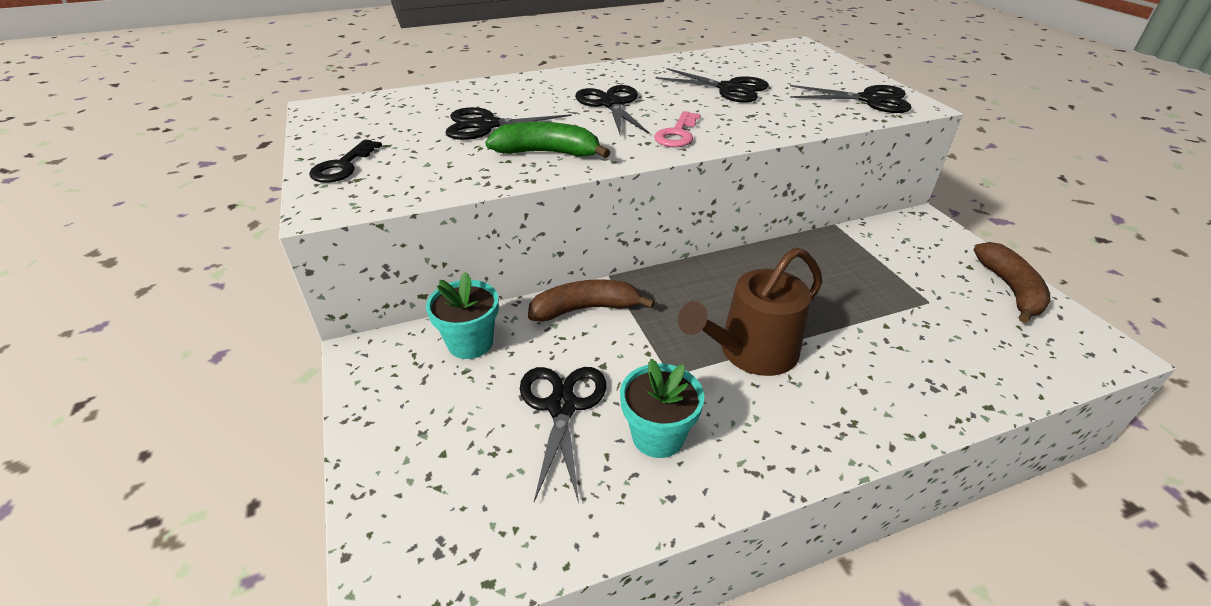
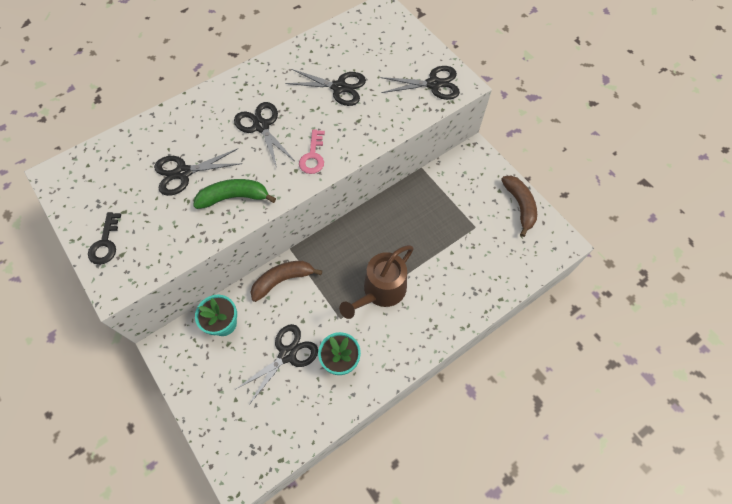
camera: 15 degrees left, 25 degrees up
(562, 406) = (288, 354): black scissors -> black scissors turned 60 degrees clockwise

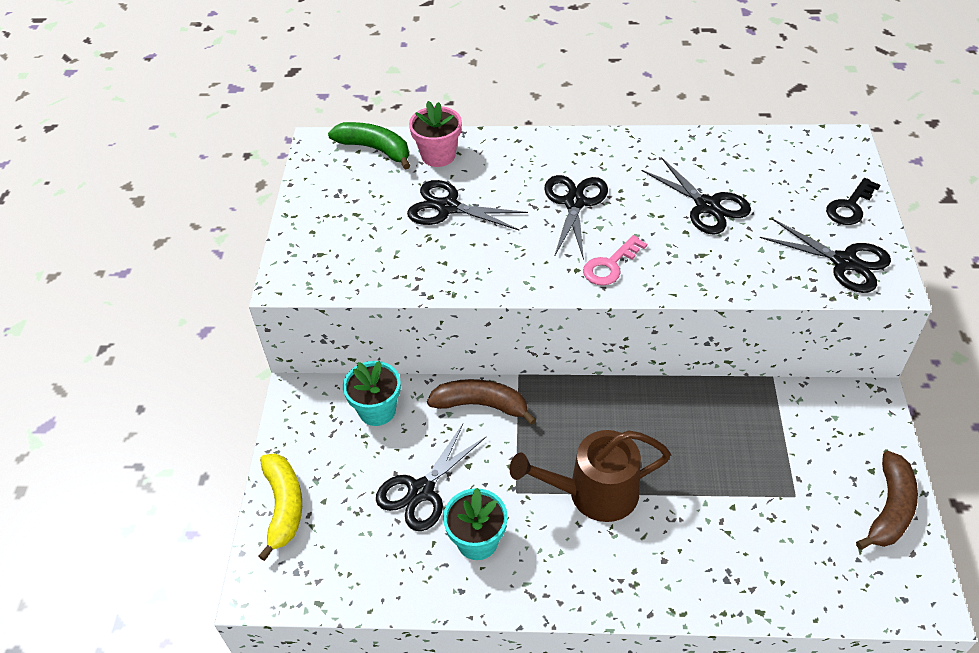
camera: 40 degrees right, 15 degrees down
(105, 243) = (314, 234): black key -> black key (850, 206)
(148, 139) = (438, 155): none -> pink flower pot
(213, 420) = (284, 506): none -> yellow banana
(234, 197) = (482, 261): green banana -> green banana (375, 149)
(288, 354) = (421, 491): black scissors -> black scissors turned 135 degrees clockwise

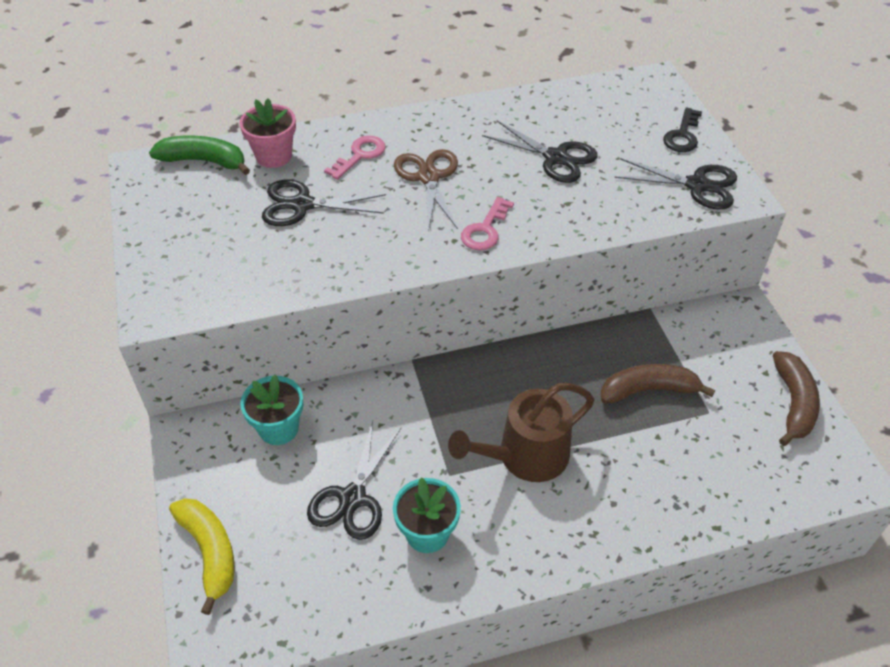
camera: 20 degrees left, 0 degrees up
(481, 405) = (385, 397): brown banana -> brown banana (648, 390)
(517, 169) = (360, 155): none -> pink key
(575, 202) = (429, 177): black scissors -> brown scissors

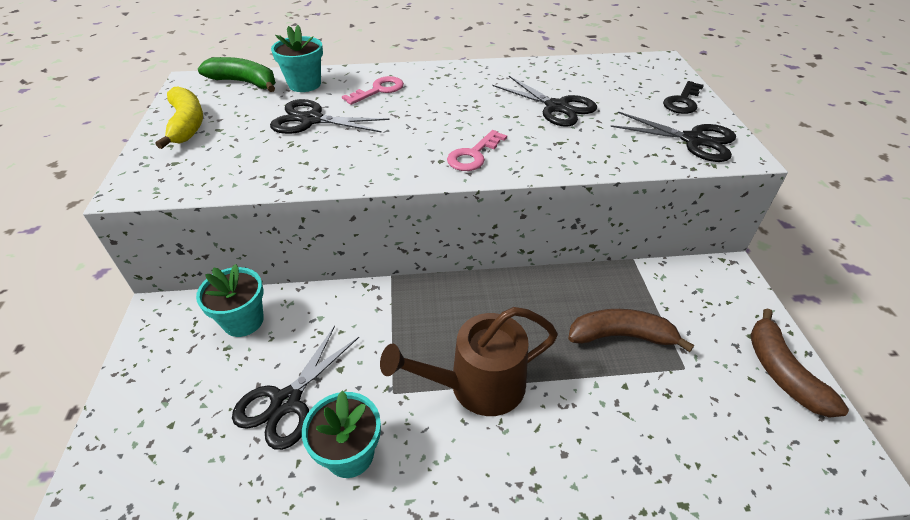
camera: 10 degrees right, 5 degrees down
(210, 552) = (121, 436): yellow banana -> yellow banana (187, 124)
(274, 156) = (304, 84): pink flower pot -> turquoise flower pot
(429, 177) = (434, 110): brown scissors -> none
(793, 403) = (781, 372): brown banana -> brown banana turned 150 degrees clockwise

